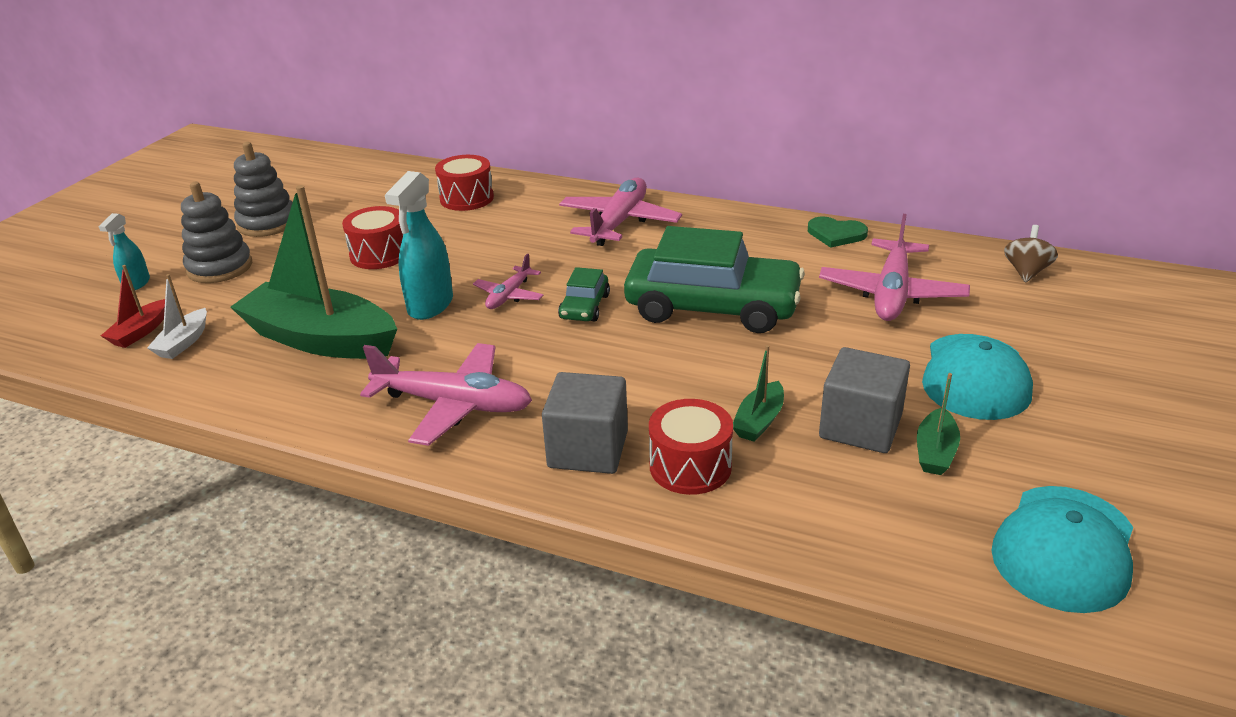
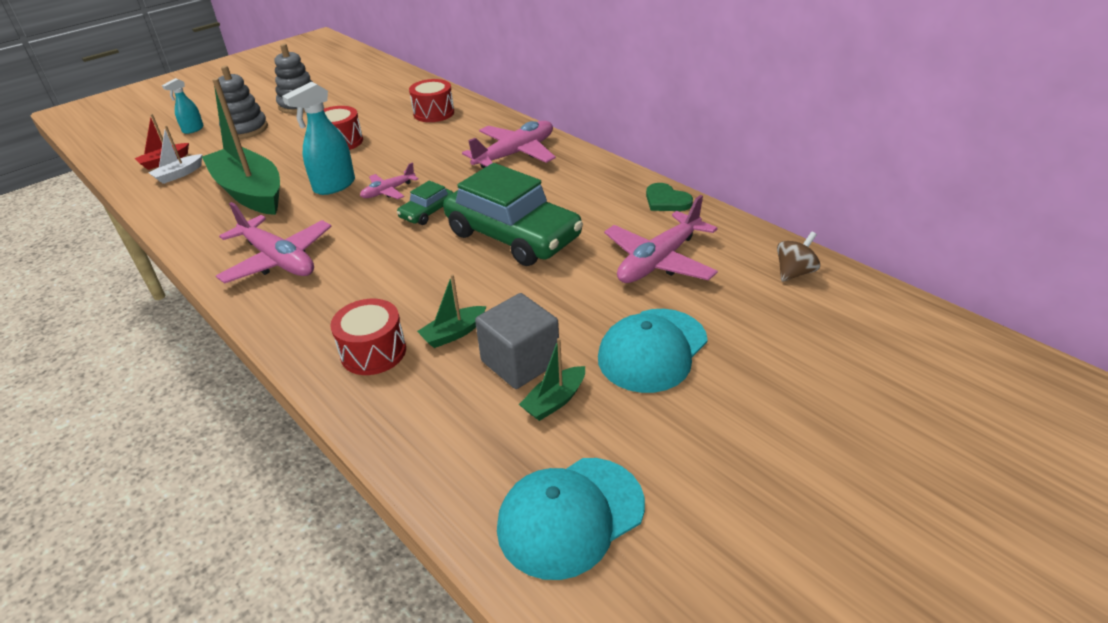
camera: 25 degrees right, 5 degrees up
(588, 449) = (323, 317): grey cube -> none

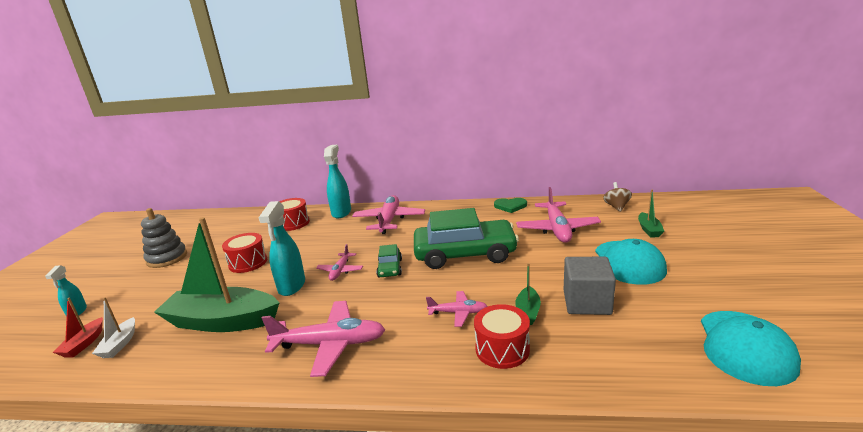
camera: 40 degrees left, 15 degrees down
(245, 129) = (138, 290): grey stacking toy -> none
(401, 294) = (458, 313): none -> pink plane
(491, 120) = (341, 212): none -> turquoise spray bottle
(554, 401) = (637, 307): green boat -> green boat (649, 230)

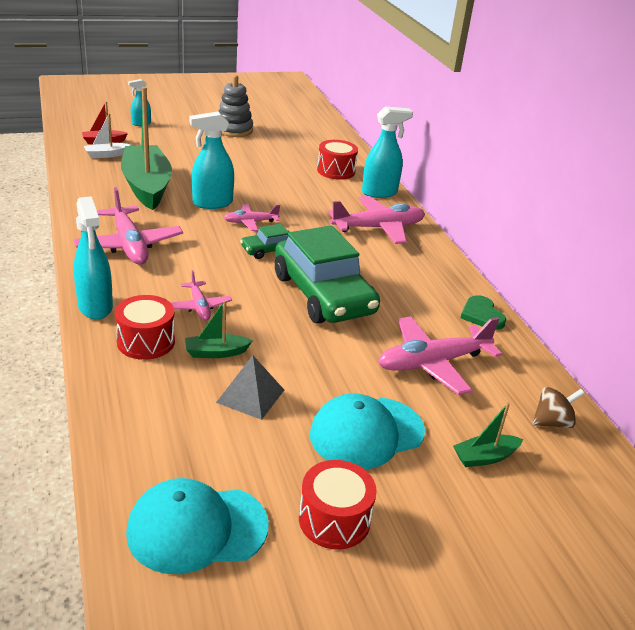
camera: 60 degrees right, 10 degrees up
(248, 263) = (244, 170): red drum -> red drum (334, 519)
(432, 378) = (95, 307): none -> turquoise spray bottle
(587, 302) = (250, 396): grey cube -> grey pyramid

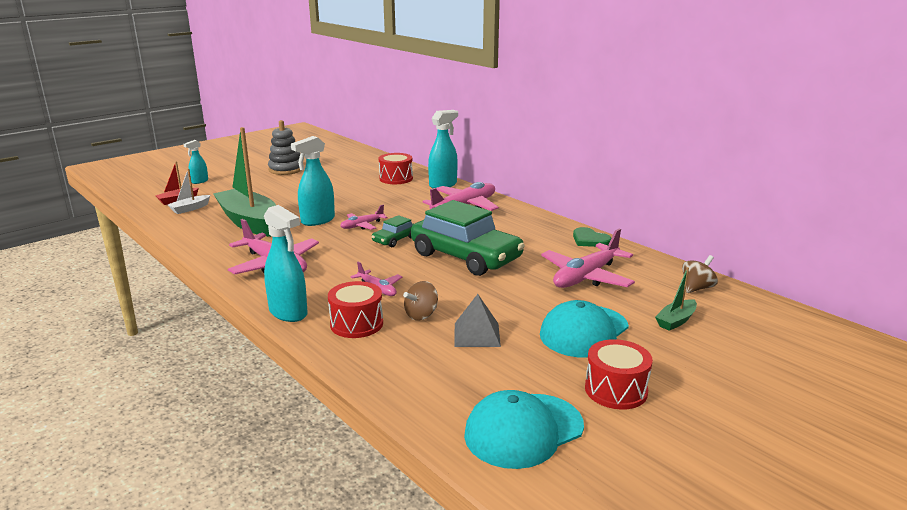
camera: 20 degrees left, 10 degrees down
(216, 352) = (421, 315): green boat -> brown spinning top

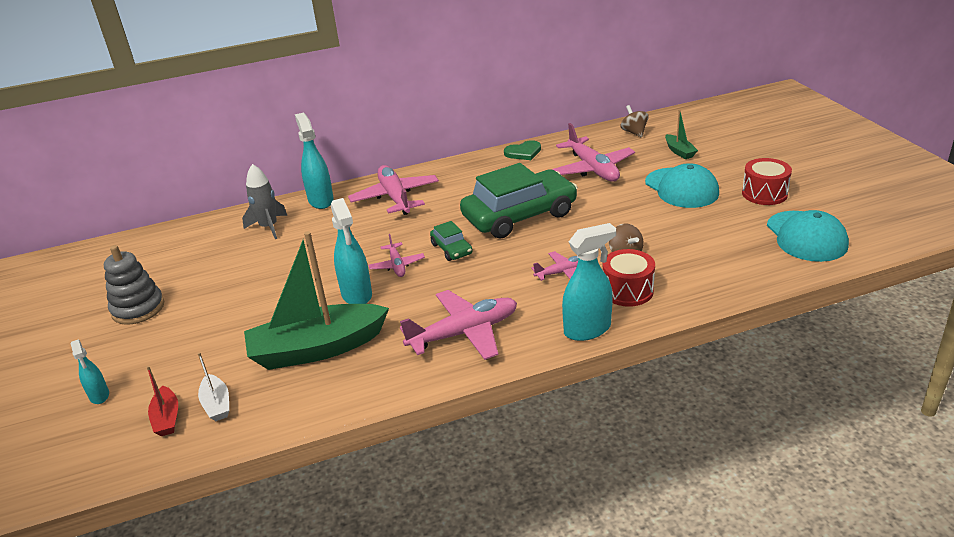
camera: 65 degrees left, 10 degrees up
(396, 178) = (269, 227): red drum -> grey rocket
(476, 334) = (669, 233): grey pyramid -> none

